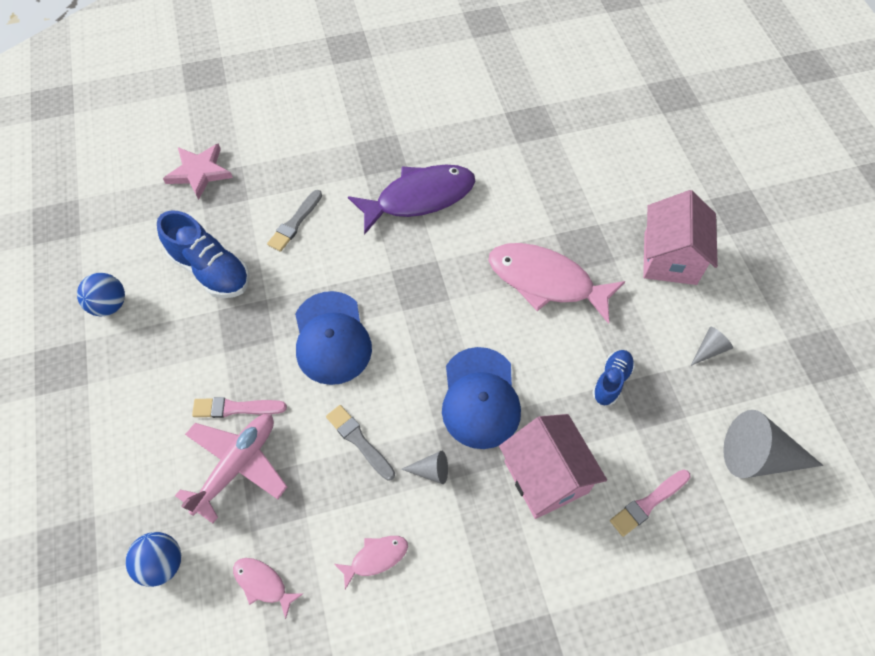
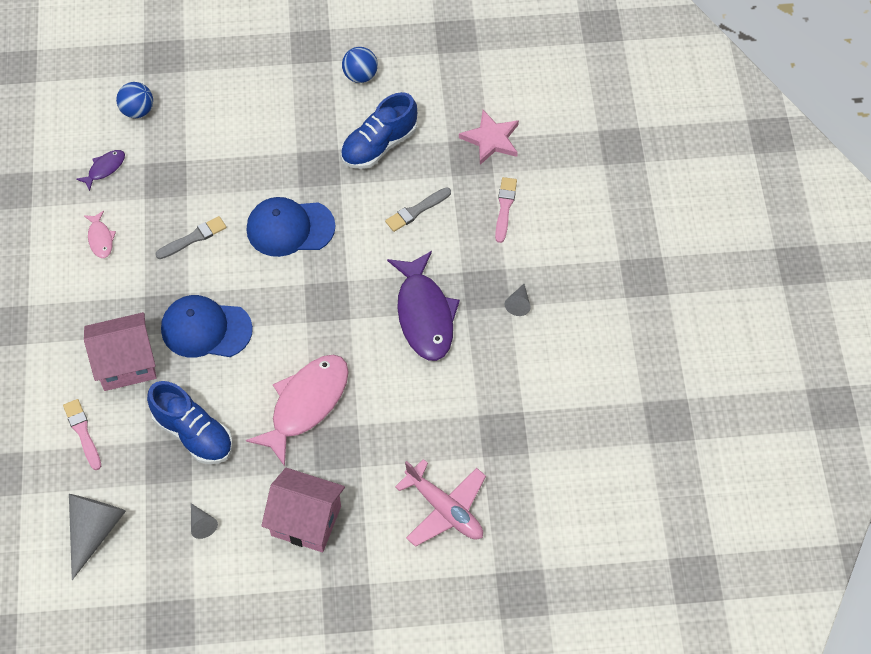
camera: 100 degrees right, 0 degrees up
(235, 408) = (244, 158): pink brush -> pink brush (505, 207)
(236, 466) = (196, 156): pink plane -> pink plane (445, 509)
(263, 584) = (105, 169): pink fish -> purple fish
(295, 223) = (416, 210): grey brush -> grey brush turned 75 degrees counterclockwise
(431, 471) = (155, 283): grey cone -> grey cone (519, 304)
(611, 381) = (193, 433): blue shoe -> blue shoe, size x1.73

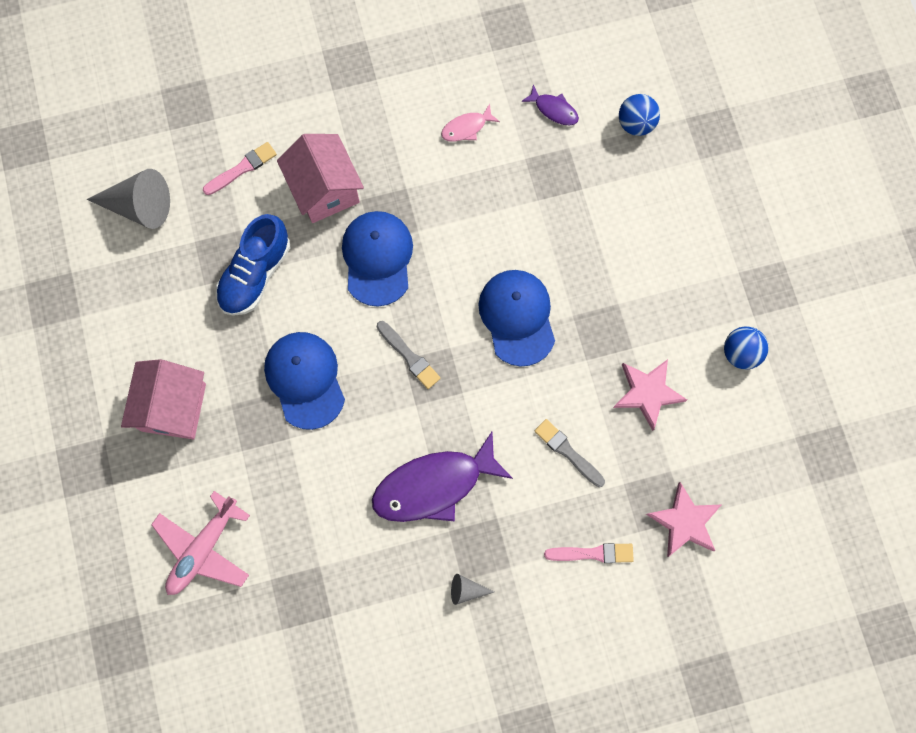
camera: 80 degrees right, 15 degrees up
(193, 238) = (485, 220): grey brush -> grey brush (409, 356)
(202, 524) = (158, 305): grey cone -> none
(306, 404) = (305, 380): pink fish -> blue cap
(379, 145) = (647, 393): blue shoe -> pink star

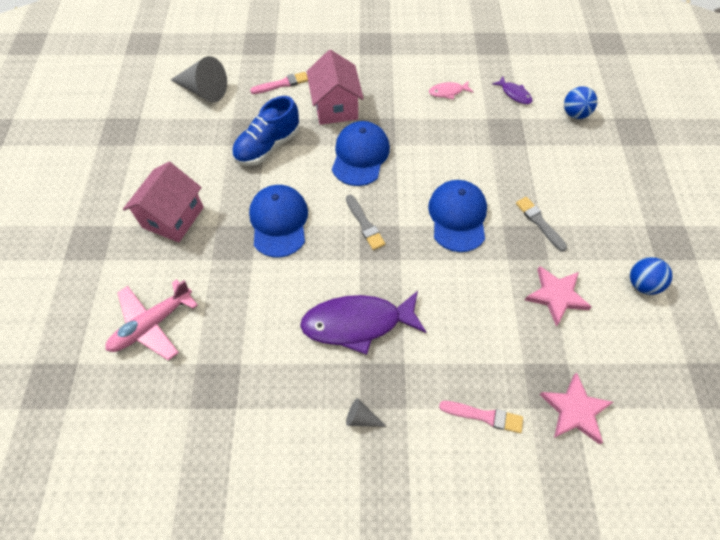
camera: 15 degrees right, 15 degrees down
(568, 452) = (478, 325): grey brush -> grey brush (539, 222)

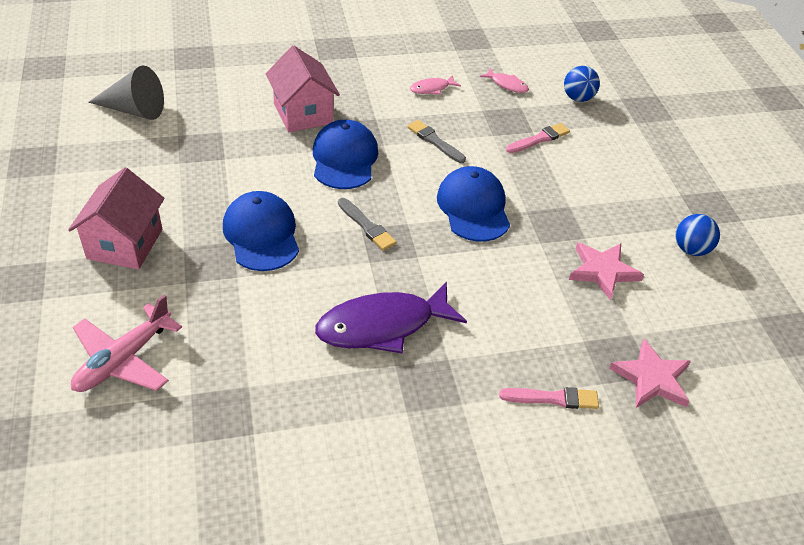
camera: 15 degrees left, 15 degrees down
(268, 146) = (229, 160): blue shoe -> none
(282, 84) = (232, 96): pink brush -> pink brush (539, 139)
(361, 418) = (411, 421): grey cone -> none
(514, 94) = (507, 85): purple fish -> pink fish
(539, 222) = (566, 204): grey brush -> grey brush (435, 141)

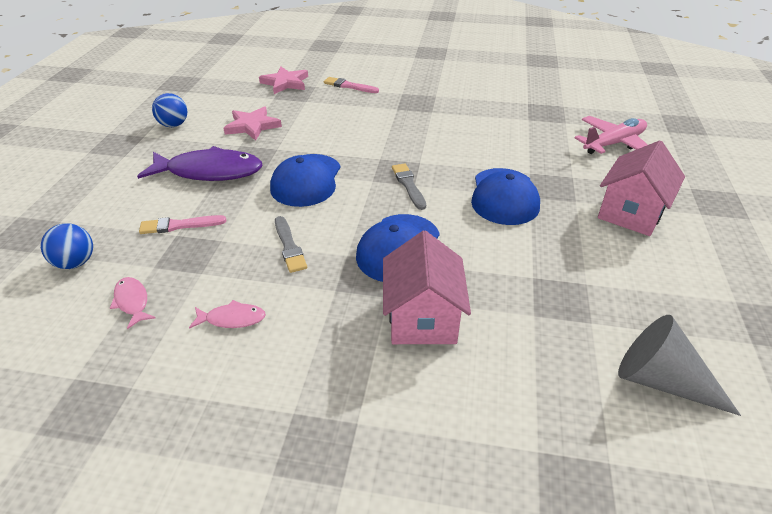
camera: 155 degrees left, 5 degrees down
(382, 326) = (430, 128): purple fish -> purple fish (209, 172)

